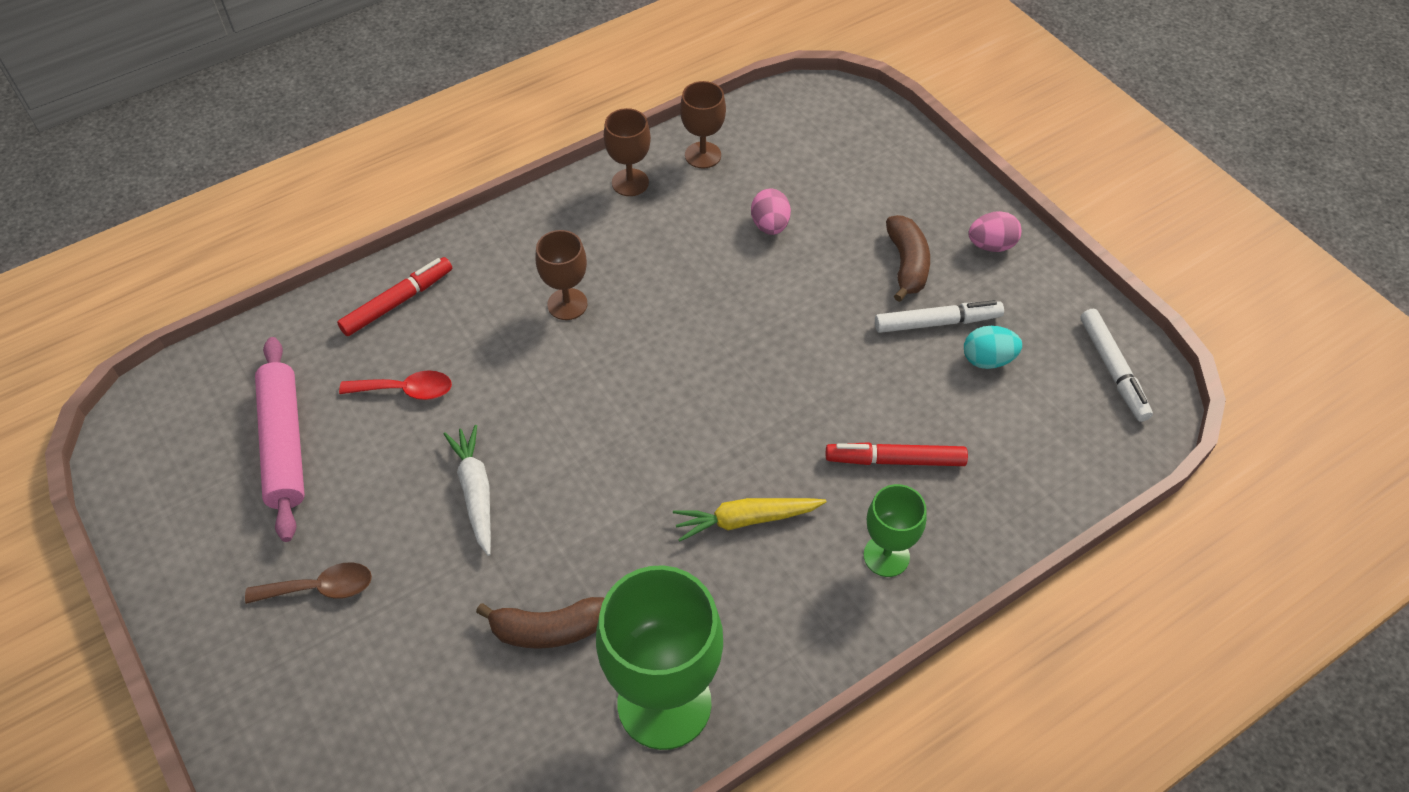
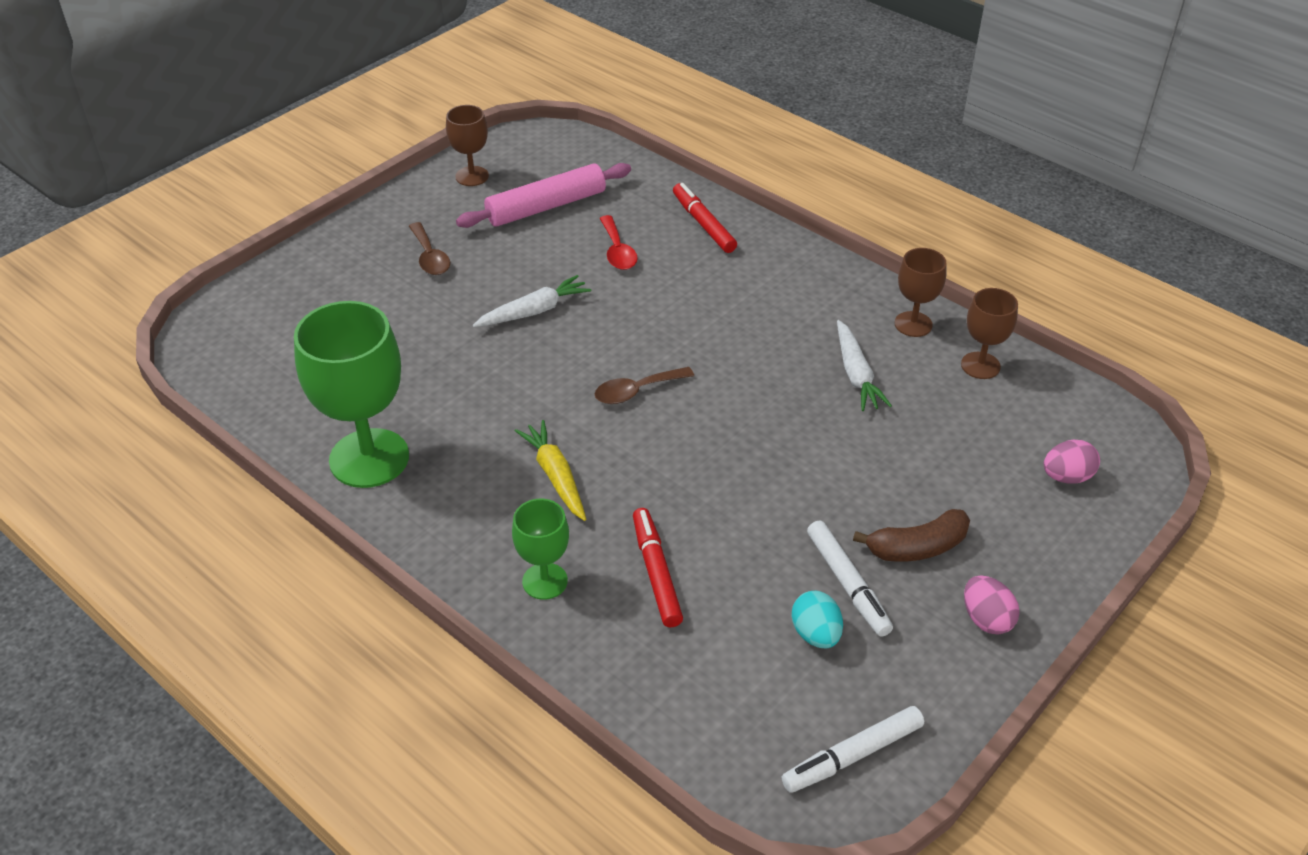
camera: 75 degrees right, 10 degrees down
(397, 302) = (703, 224): red marker -> red marker turned 150 degrees counterclockwise
(548, 629) = (421, 379): brown banana -> none
(567, 304) = (746, 317): brown goblet -> brown goblet (472, 176)
(644, 422) = (636, 391): none -> brown spoon
(682, 243) = (856, 374): none -> white carrot
(770, 225) = (913, 431): pink egg -> pink egg (1066, 477)

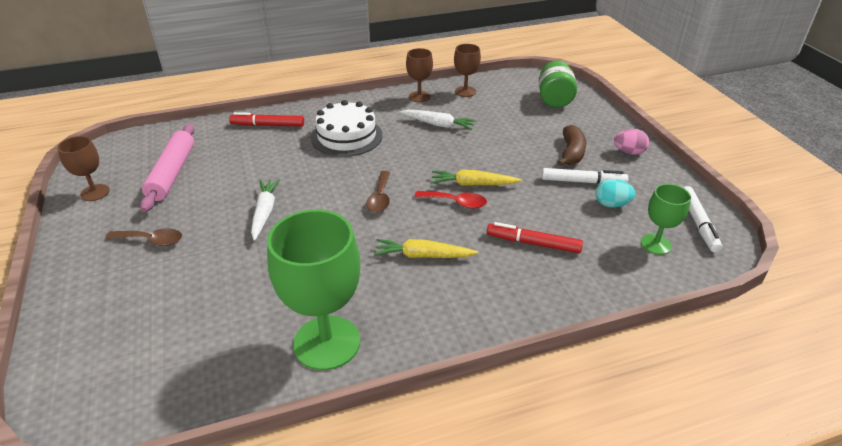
camera: 60 degrees left, 5 degrees down
(545, 581) = (510, 292): green goblet -> green goblet (656, 244)
(617, 251) = (251, 161): red spoon -> red spoon (456, 202)
(739, 466) = (473, 184): none -> yellow carrot
(742, 301) = (346, 136): none -> white cake
(1066, 477) = (554, 99): pink egg -> green jar

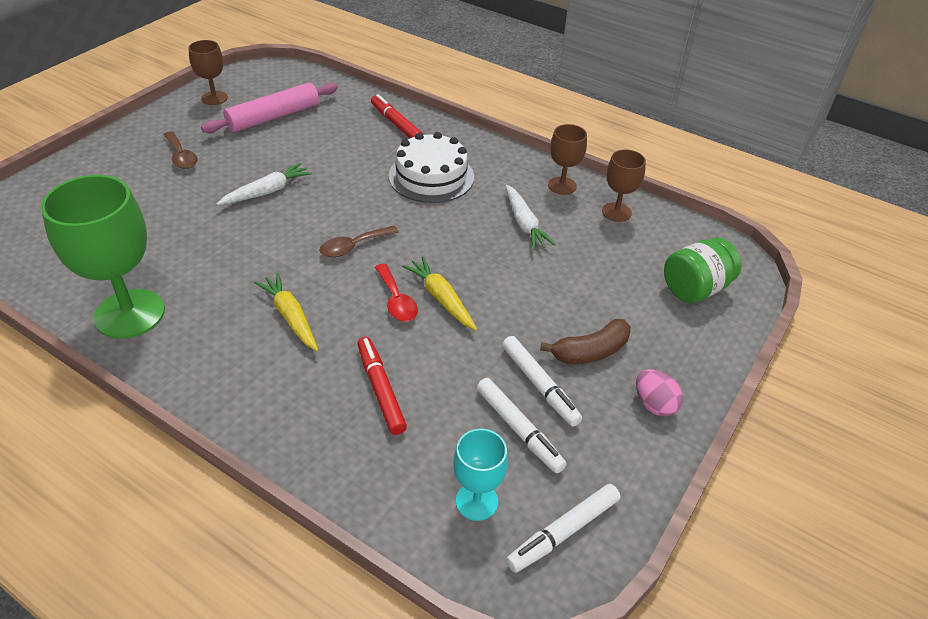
camera: 50 degrees right, 5 degrees up
(611, 204) = (519, 429): turquoise egg -> white marker
(656, 244) = (476, 501): green goblet -> turquoise goblet

